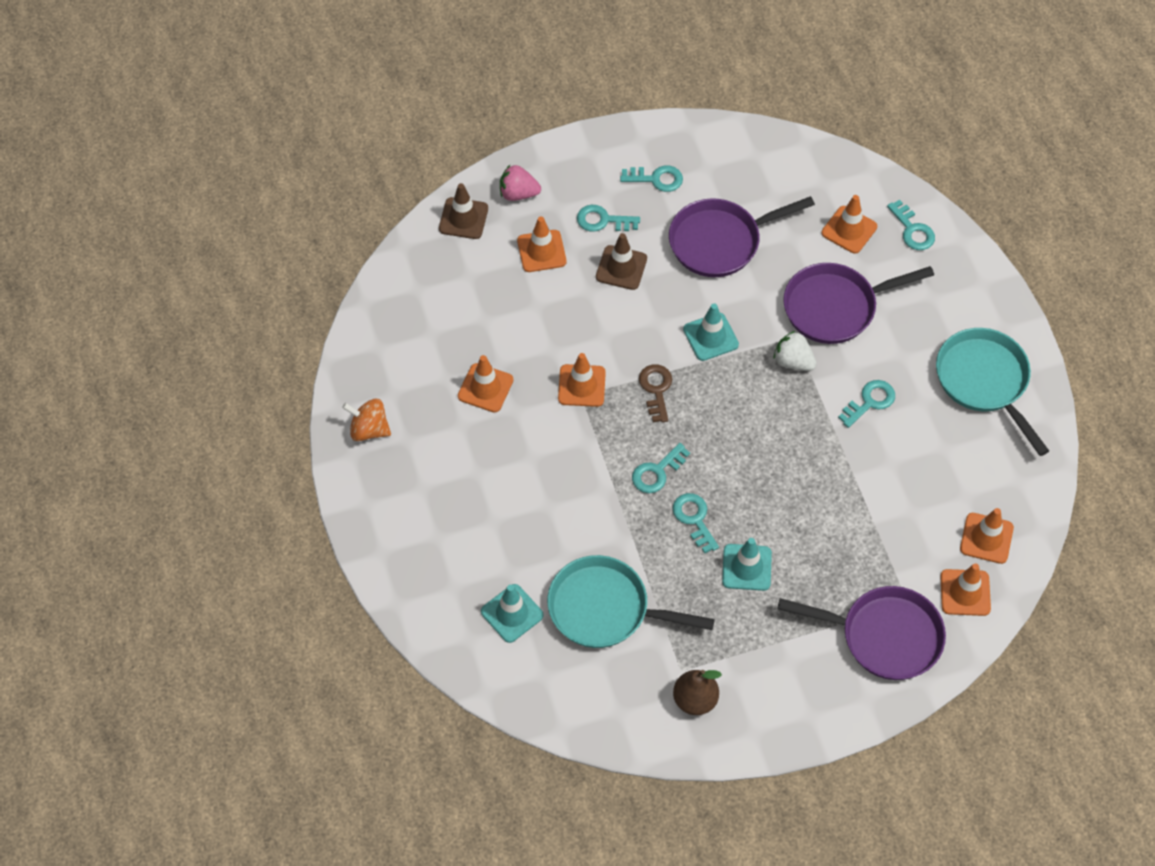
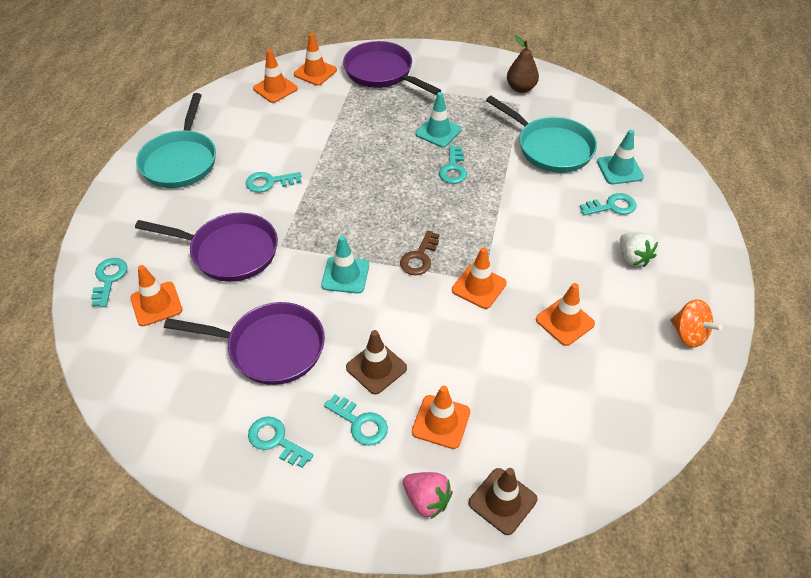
camera: 150 degrees left, 10 degrees down
(657, 472) = (459, 205): turquoise key -> turquoise key (612, 206)
(793, 361) = (298, 230): white strawberry -> white strawberry (633, 258)

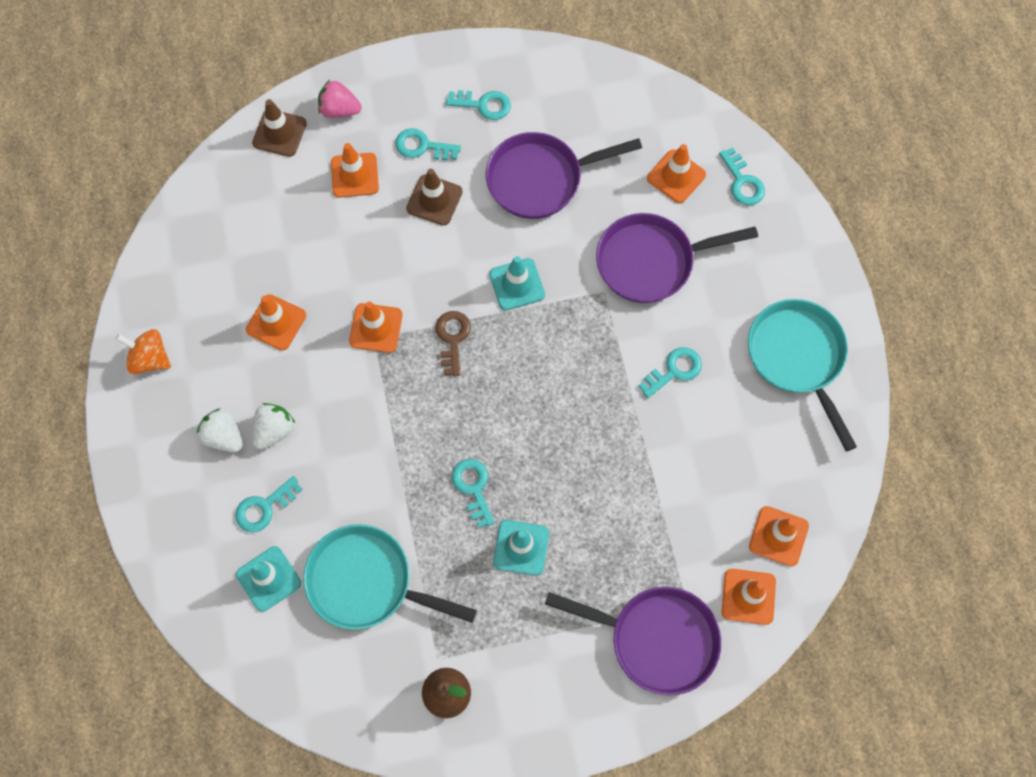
camera: 155 degrees right, 20 degrees up
(590, 248) = (274, 430): none -> white strawberry

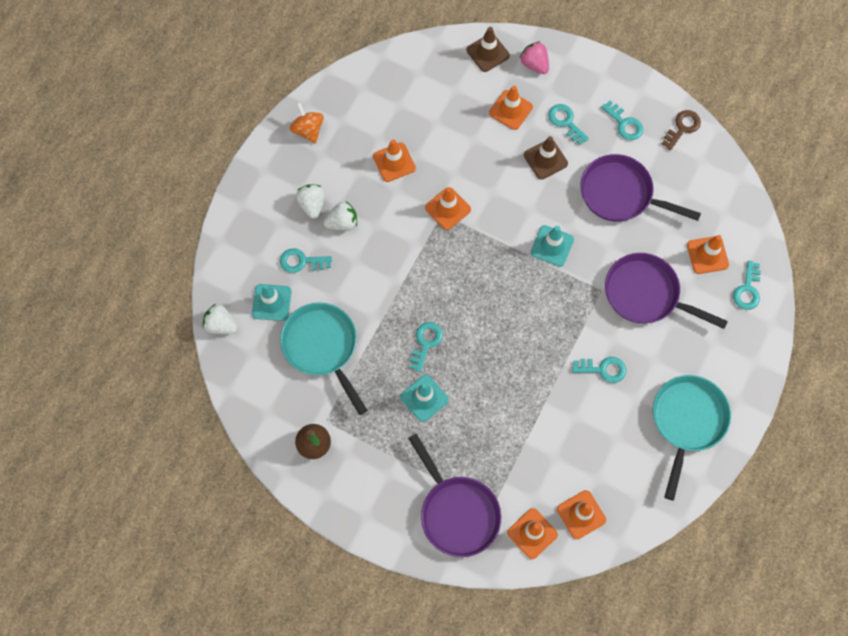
camera: 40 degrees right, 0 degrees up
(232, 649) = (221, 325): none -> white strawberry
(452, 338) = (487, 248): brown key -> brown key (682, 128)

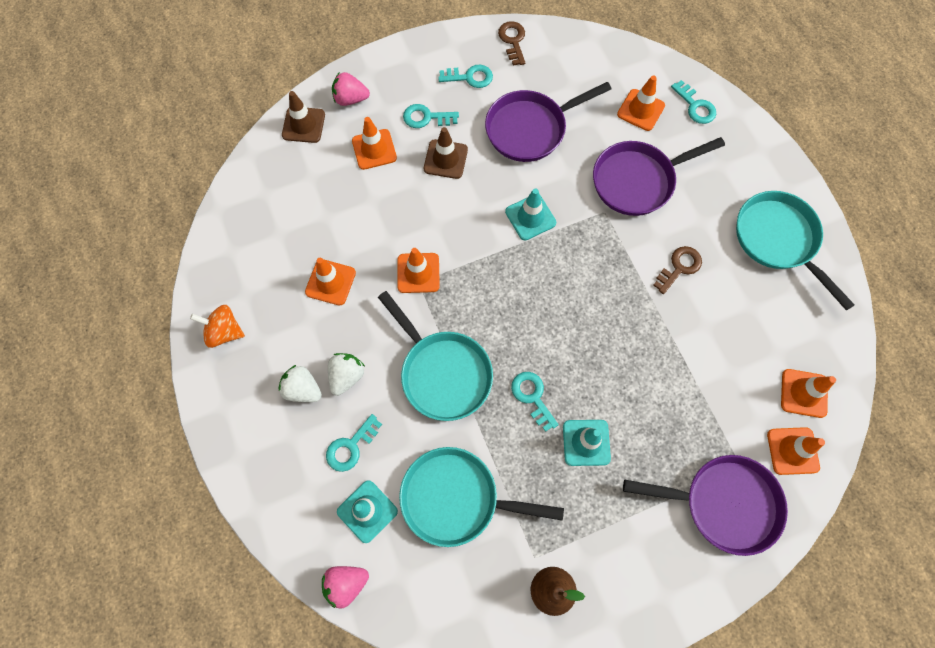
camera: 50 degrees left, 0 degrees up
(221, 325) = (346, 584): white strawberry -> pink strawberry
(394, 277) = (442, 373): none -> turquoise pan
(603, 369) = (679, 267): turquoise key -> brown key

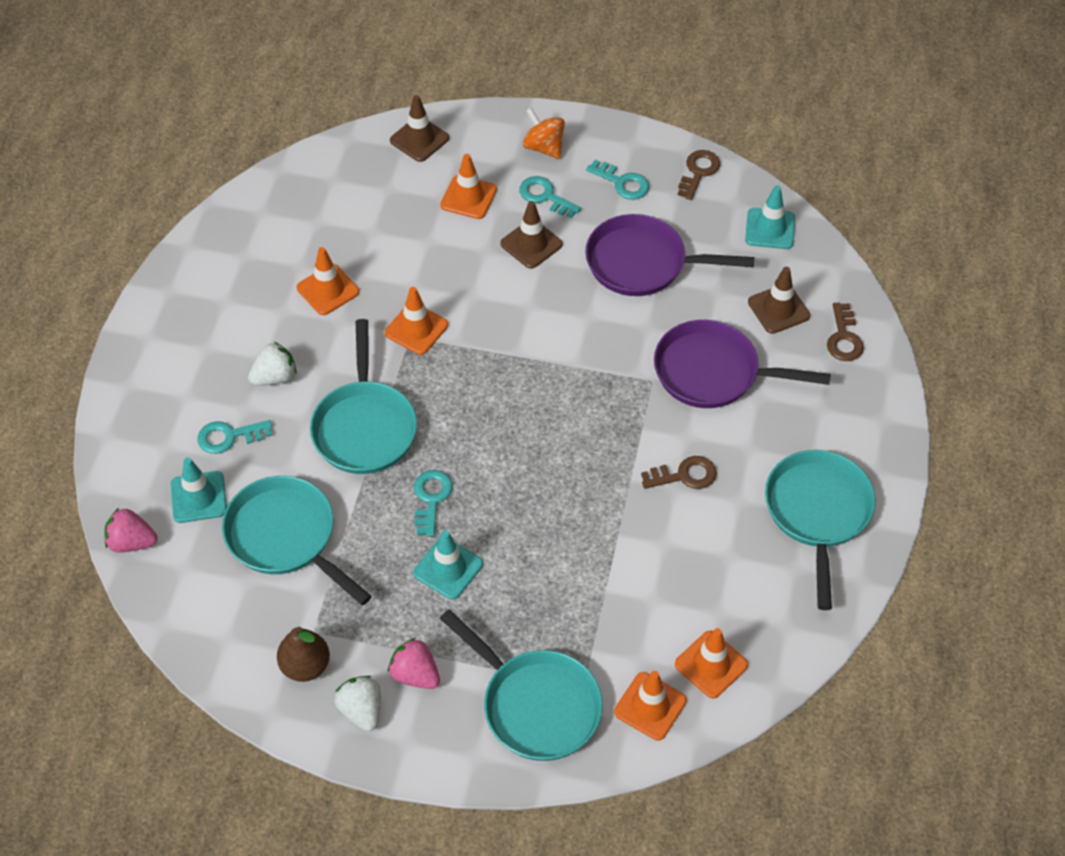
camera: 35 degrees right, 15 degrees down
(224, 332) = (199, 276): orange spinning top -> orange spinning top (544, 147)
(303, 389) = (227, 364): white strawberry -> white strawberry (361, 710)
(350, 99) = (484, 140): pink strawberry -> pink strawberry (415, 674)
(530, 217) = (570, 343): turquoise traffic cone -> turquoise traffic cone (770, 229)
(640, 110) = (778, 309): orange traffic cone -> brown traffic cone
(695, 106) = (844, 338): turquoise key -> brown key
(724, 504) = (536, 705): purple pan -> turquoise pan

